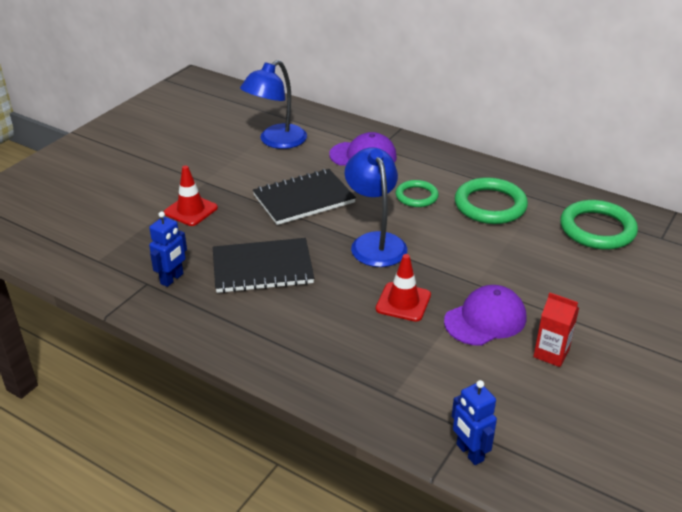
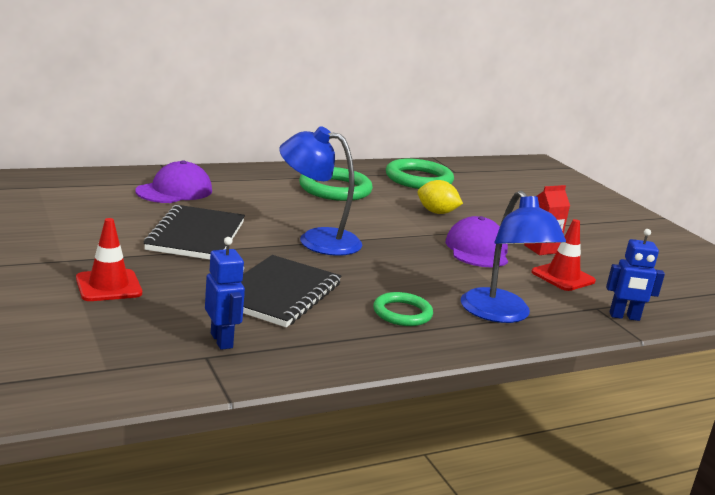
camera: 60 degrees left, 15 degrees down
(276, 141) = (67, 206): blue lamp -> blue lamp (501, 314)
(403, 302) = (417, 264): red traffic cone -> red traffic cone (563, 277)
(416, 196) = (277, 201): green ring -> green ring (402, 313)
(533, 268) = (436, 212): none -> yellow lemon

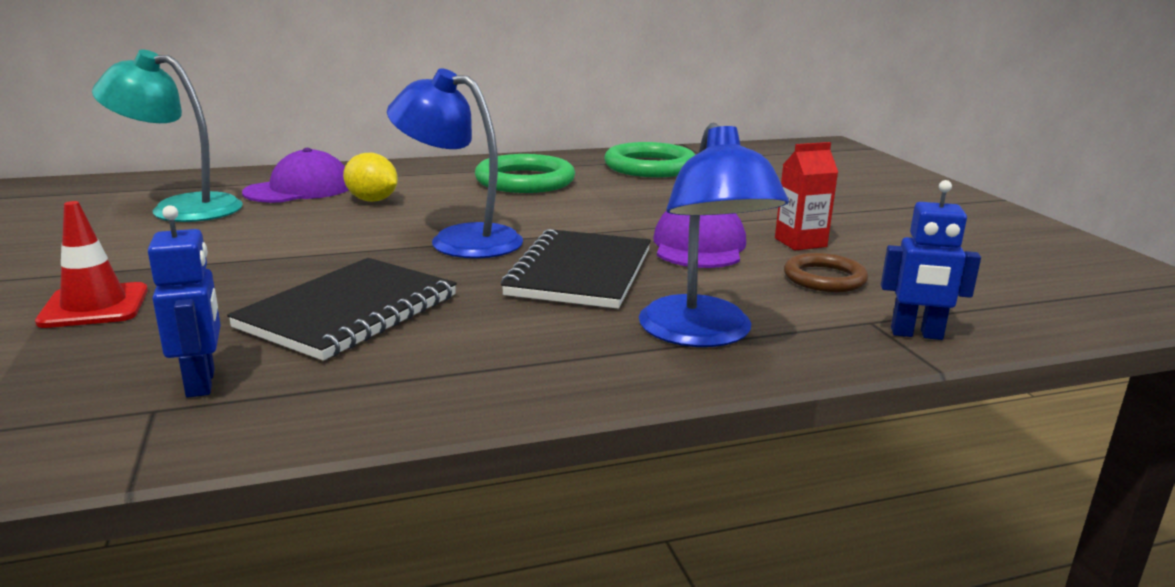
camera: 10 degrees right, 0 degrees up
(100, 205) = (181, 208): none -> turquoise lamp
(196, 236) = (284, 239): black notebook -> black notebook (580, 272)
(402, 313) = (533, 335): green ring -> none
(436, 212) = (657, 202): yellow lemon -> yellow lemon (372, 200)
(563, 277) = (824, 278): red traffic cone -> brown ring

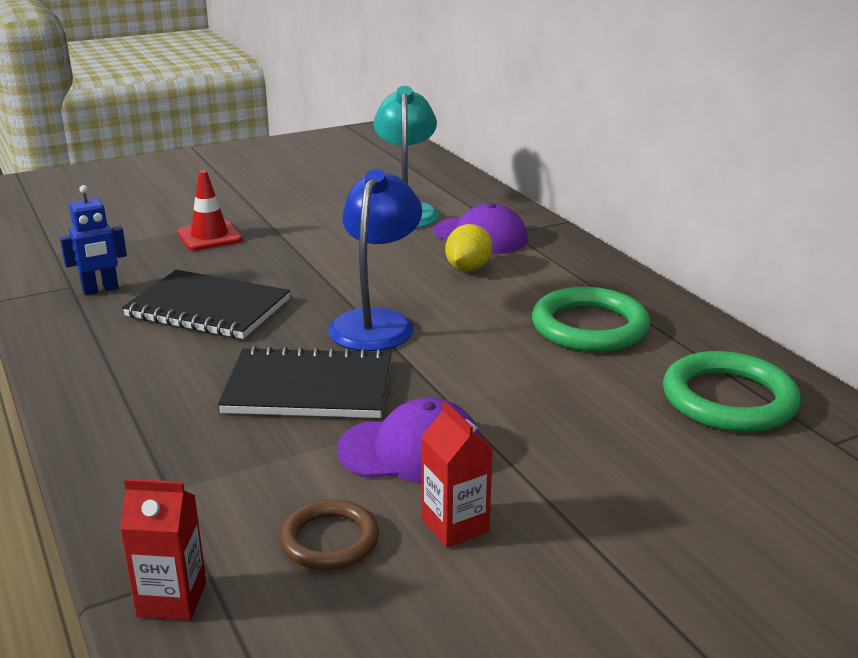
camera: 80 degrees right, 5 degrees up
(702, 334) = (170, 460): blue lamp -> none
(916, 334) = (172, 599): blue robot -> red carton

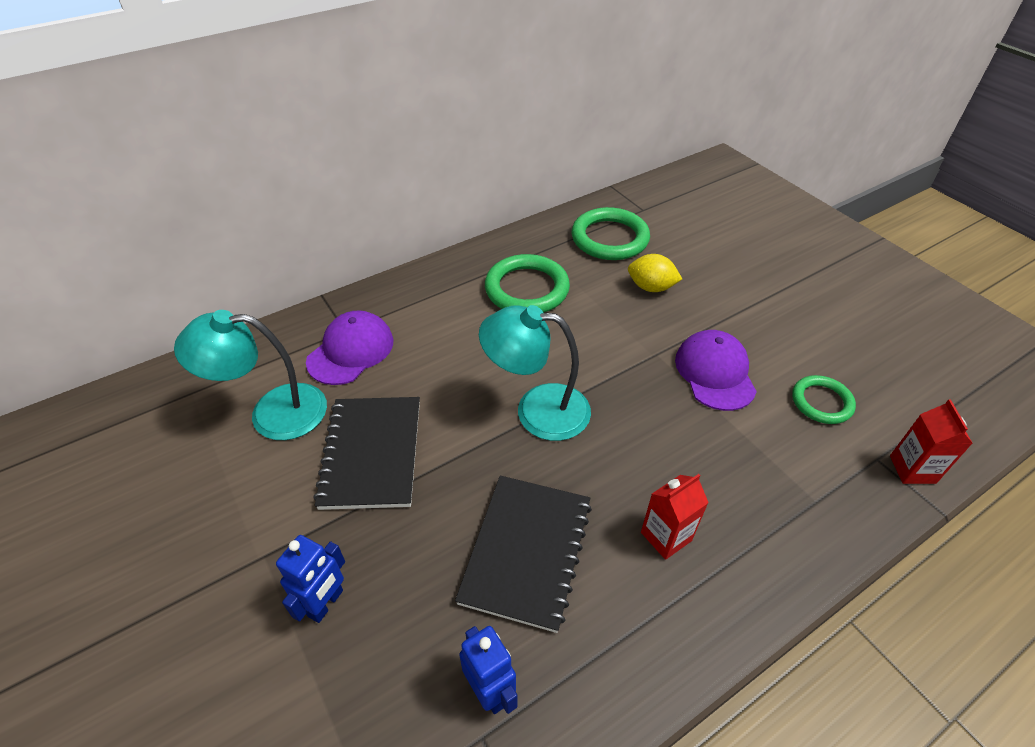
camera: 95 degrees left, 20 degrees up
(209, 236) = (326, 603): red traffic cone -> blue robot
(309, 388) = (655, 440): black notebook -> black notebook (371, 453)
(330, 540) = (821, 402): brown ring -> green ring
(376, 322) = (537, 410): blue lamp -> turquoise lamp
(455, 526) = (780, 348): red carton -> red carton (666, 536)
(468, 268) = (425, 357): yellow lemon -> yellow lemon (651, 287)

